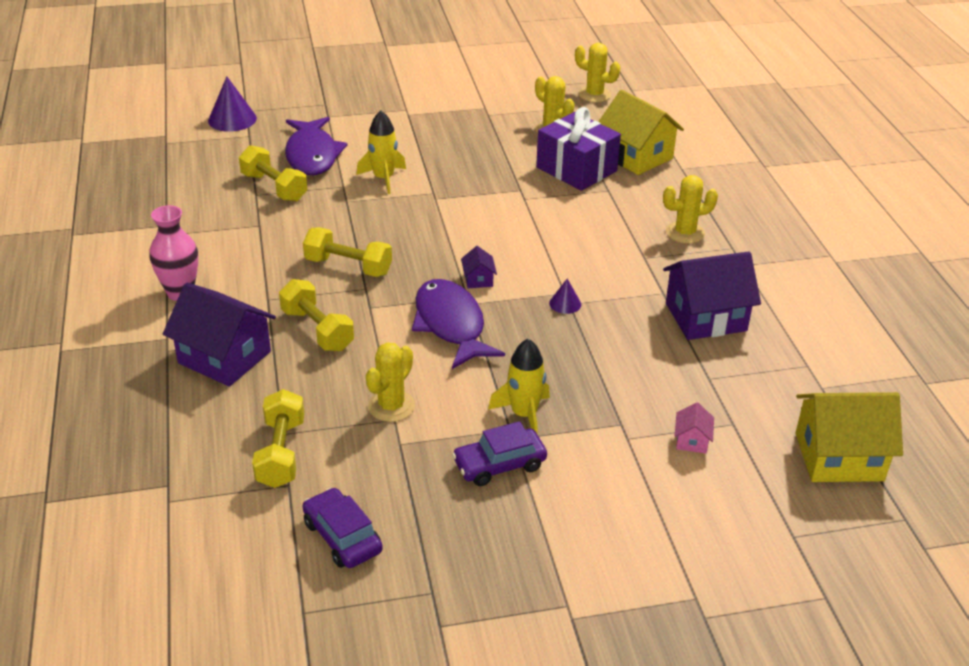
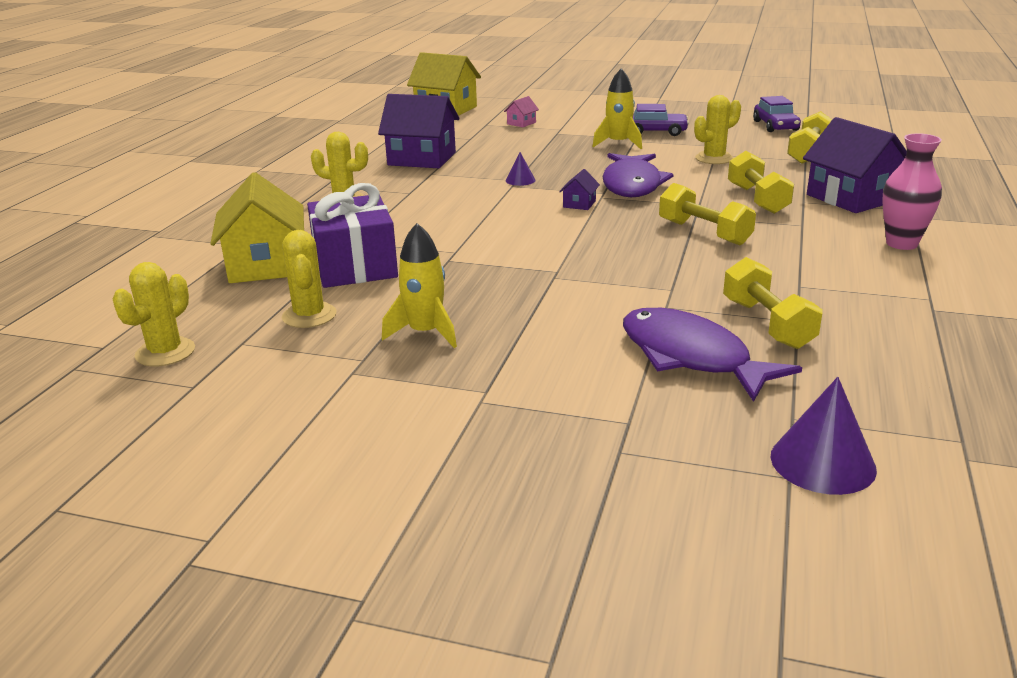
camera: 150 degrees left, 10 degrees down
(312, 155) = (691, 357): purple fish -> purple fish turned 60 degrees counterclockwise
(383, 178) = (604, 304): yellow rocket -> yellow rocket (425, 333)
(594, 95) = (165, 352): yellow cactus -> yellow cactus turned 60 degrees clockwise

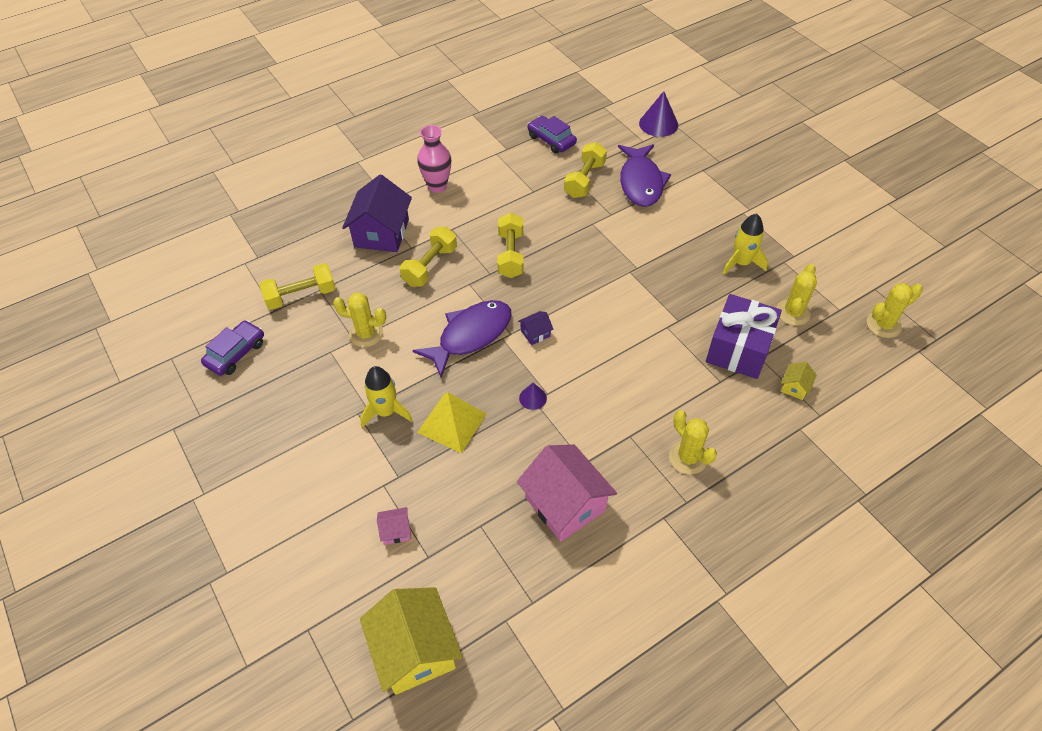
camera: 140 degrees left, 25 degrees up
(265, 265) = (795, 387): yellow house -> yellow house, size x0.43
(422, 159) = (565, 504): purple house -> pink house
(562, 154) = (452, 423): none -> yellow pyramid
(655, 132) = (327, 413): purple car -> purple car (551, 140)

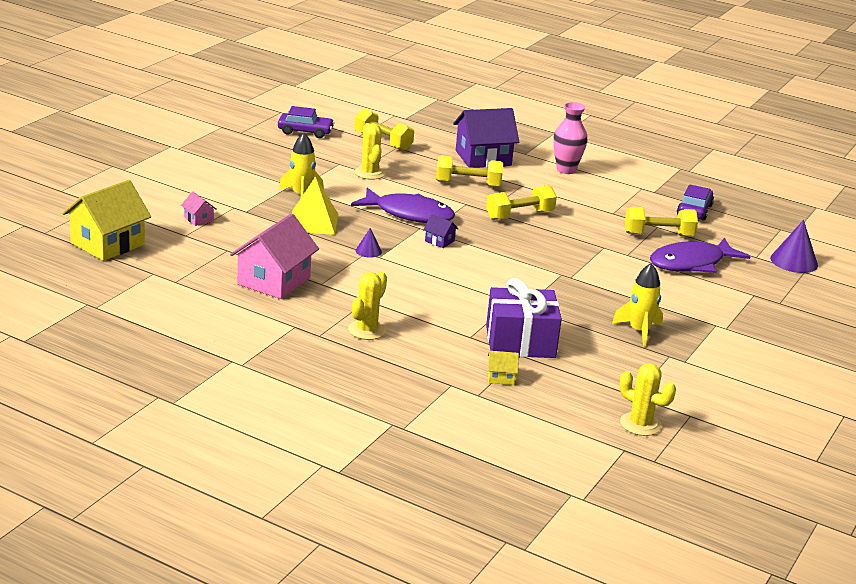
camera: 60 degrees right, 25 degrees down
(793, 312) = (600, 367): yellow cactus -> none

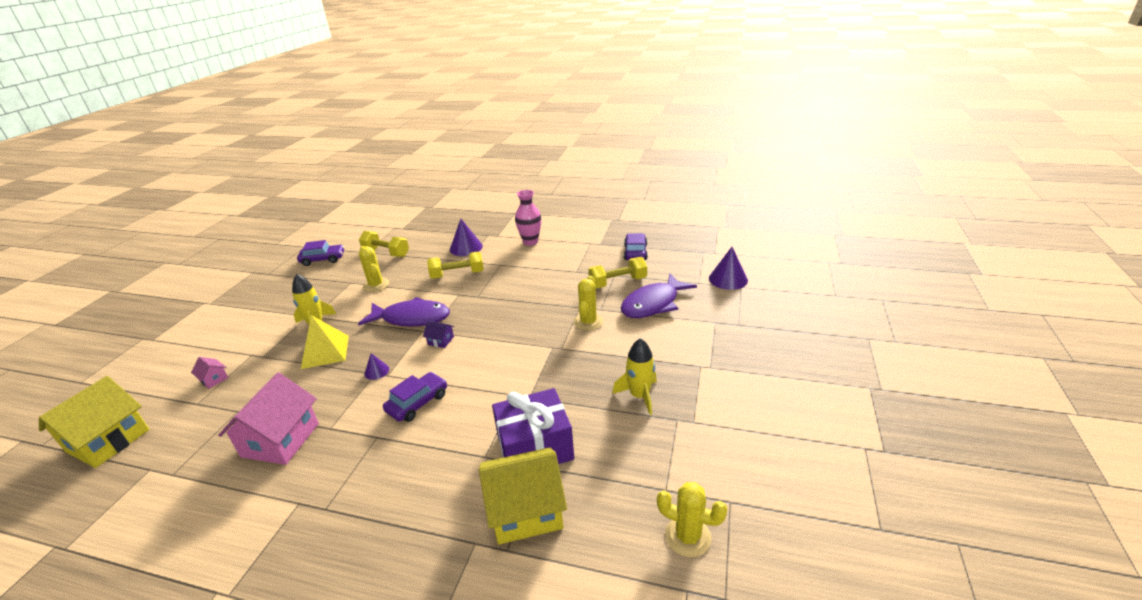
camera: 10 degrees left, 5 degrees up
(367, 330) = (377, 483): yellow cactus -> yellow cactus (588, 322)
(409, 285) = (417, 403): none -> purple car
(483, 158) = (466, 247): purple house -> purple cone
(501, 377) = (526, 510): yellow house -> yellow house, size x2.30
(519, 215) = (504, 294): yellow dumbbell -> none

